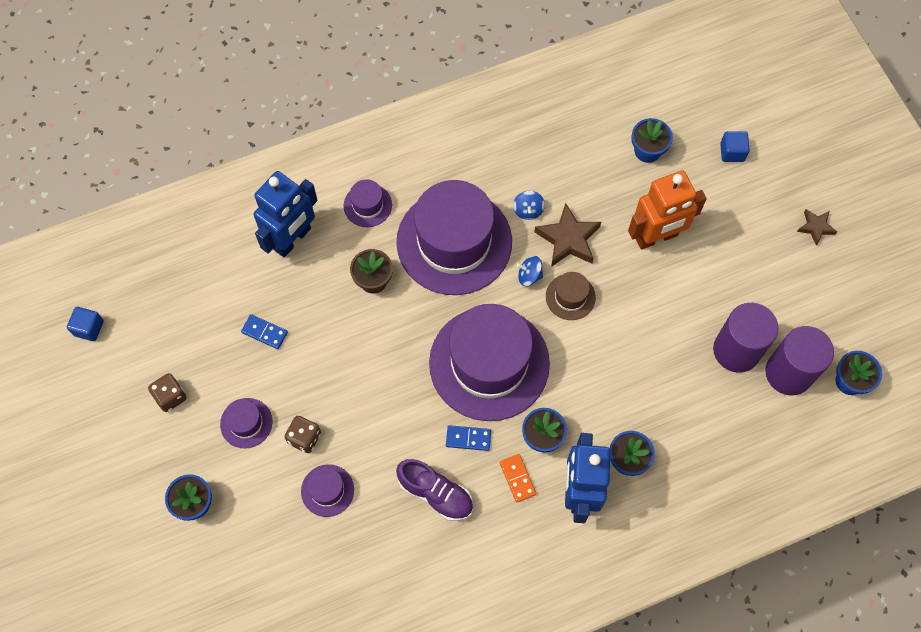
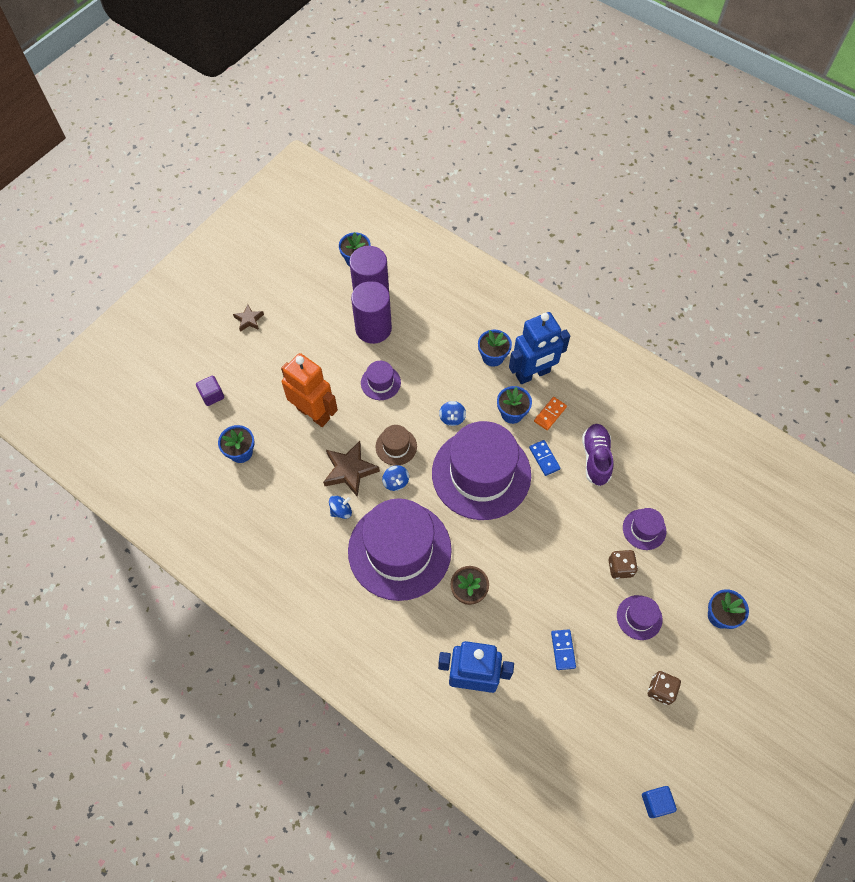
camera: 120 degrees left, 5 degrees down
(367, 205) = (406, 636): purple hat -> purple hat (380, 382)
(572, 371) = (452, 418): none -> blue spinning top
(732, 152) = (212, 395): blue cube -> purple cube

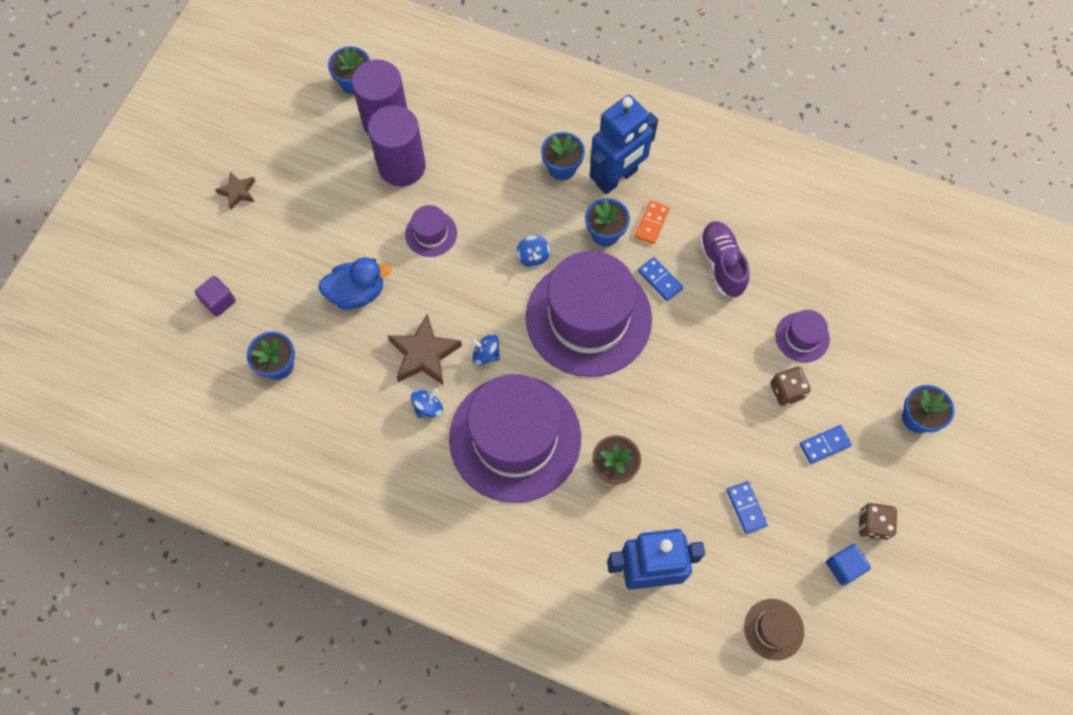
camera: 15 degrees left, 5 degrees up
(313, 413) = (357, 293): orange robot -> blue duck
(396, 446) = (473, 310): brown hat -> brown hat (774, 629)
(396, 482) = (486, 354): blue spinning top -> blue spinning top turned 150 degrees clockwise
(639, 617) = (824, 445): purple hat -> blue domino
(656, 802) = (902, 658): blue cube -> blue cube (844, 567)

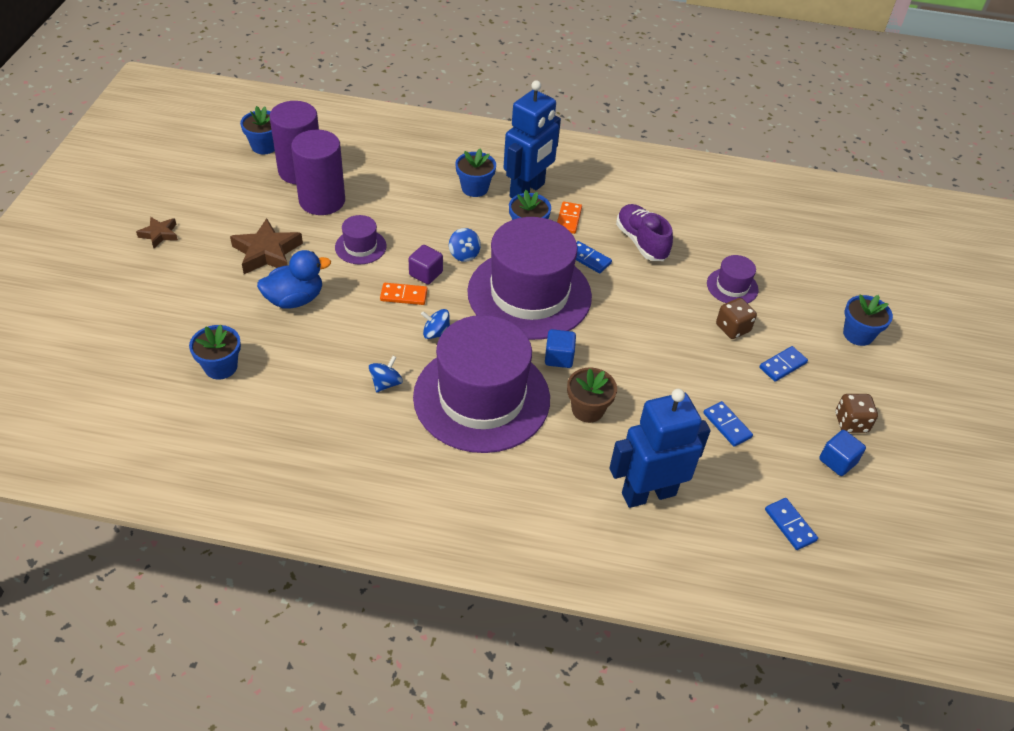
camera: 15 degrees left, 20 degrees down
(219, 301) = (149, 321): purple cube -> purple cube (425, 274)
(424, 354) = (373, 340): brown star -> brown star (267, 252)
(463, 302) = (404, 295): none -> orange domino
(600, 402) = (559, 357): none -> blue cube
(774, 629) = (790, 525): brown hat -> blue domino

